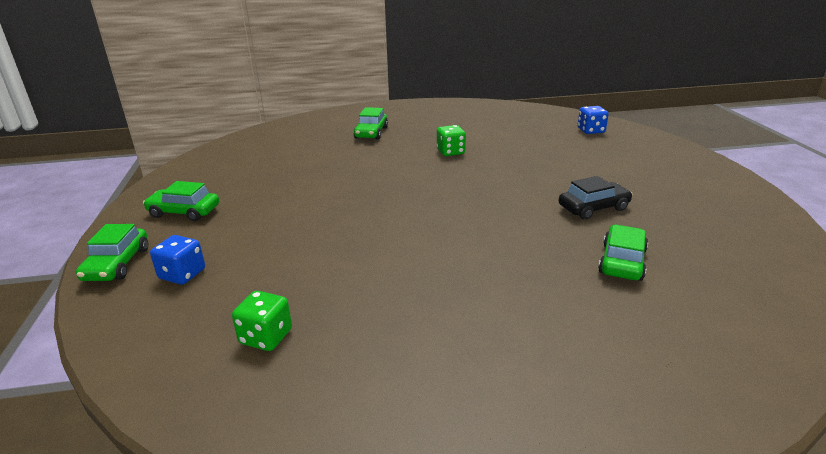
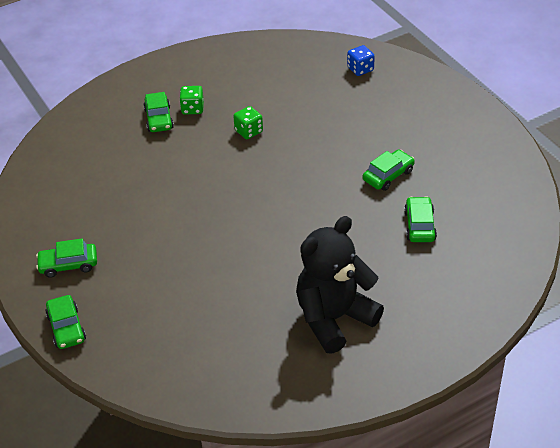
camera: 20 degrees left, 15 degrees up
(182, 274) = (125, 322): blue dice -> none
(266, 337) = (223, 349): green dice -> green dice (192, 109)
(448, 340) = (334, 318): none -> black teddy bear
(593, 208) = (388, 175): black car -> green car

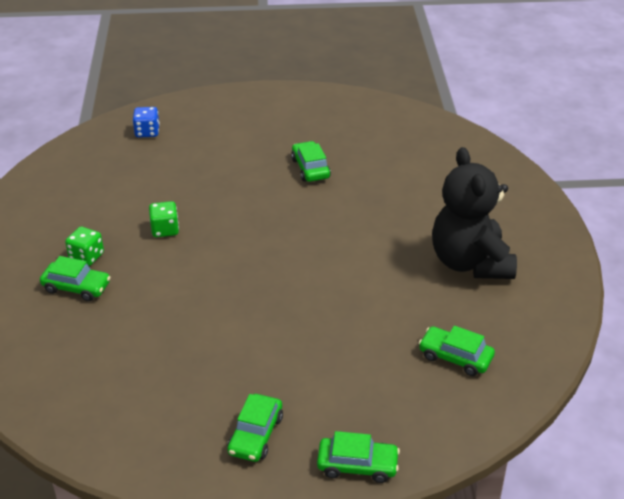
camera: 65 degrees left, 5 degrees down
(419, 225) = (389, 174): green car -> green car (455, 357)

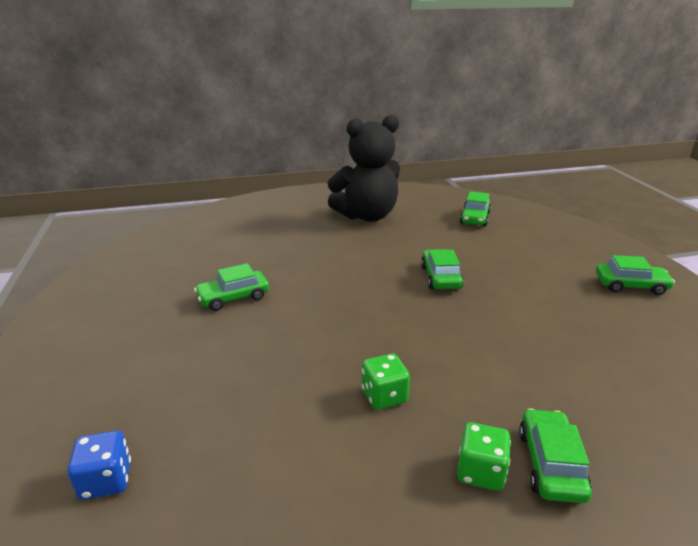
camera: 100 degrees left, 10 degrees down
(357, 465) = (608, 244): green car -> green car (440, 277)

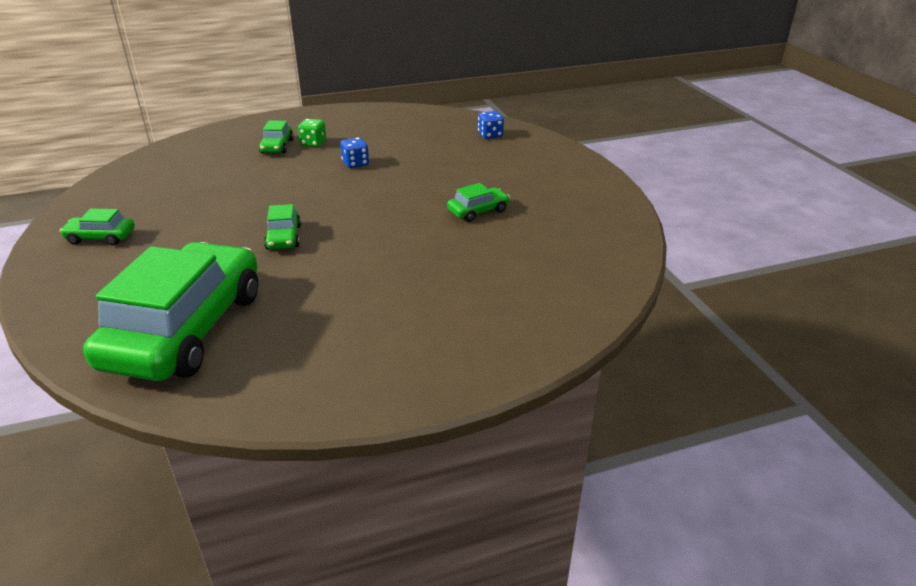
camera: 175 degrees right, 5 degrees up
(367, 216) = (347, 325): black teddy bear -> none
(384, 396) = (355, 163): green dice -> blue dice
(475, 218) = (186, 329): green car -> green car, size x2.43

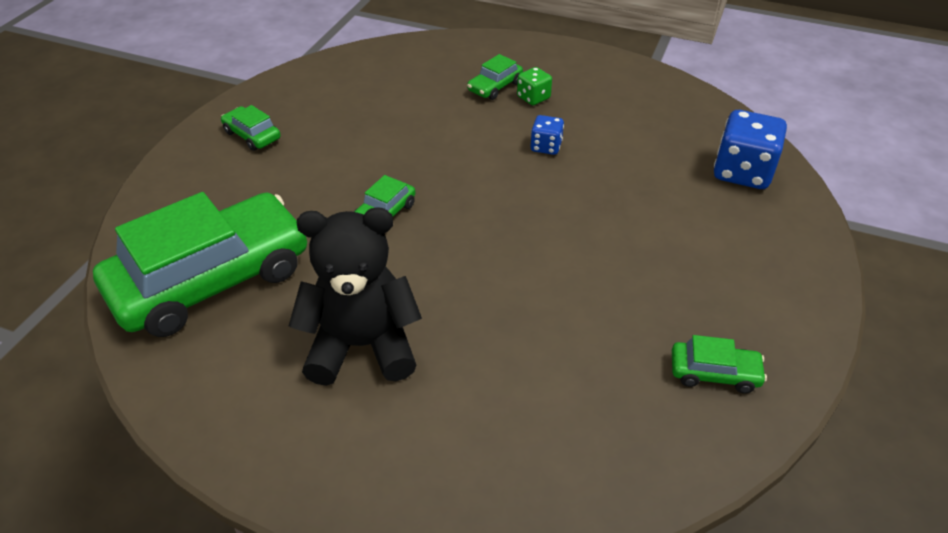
camera: 40 degrees right, 10 degrees up
(363, 307) = (362, 346): none -> black teddy bear
(478, 211) = (603, 283): green car -> green car (714, 373)
(490, 135) = (742, 172): blue dice -> blue dice, size x1.87

